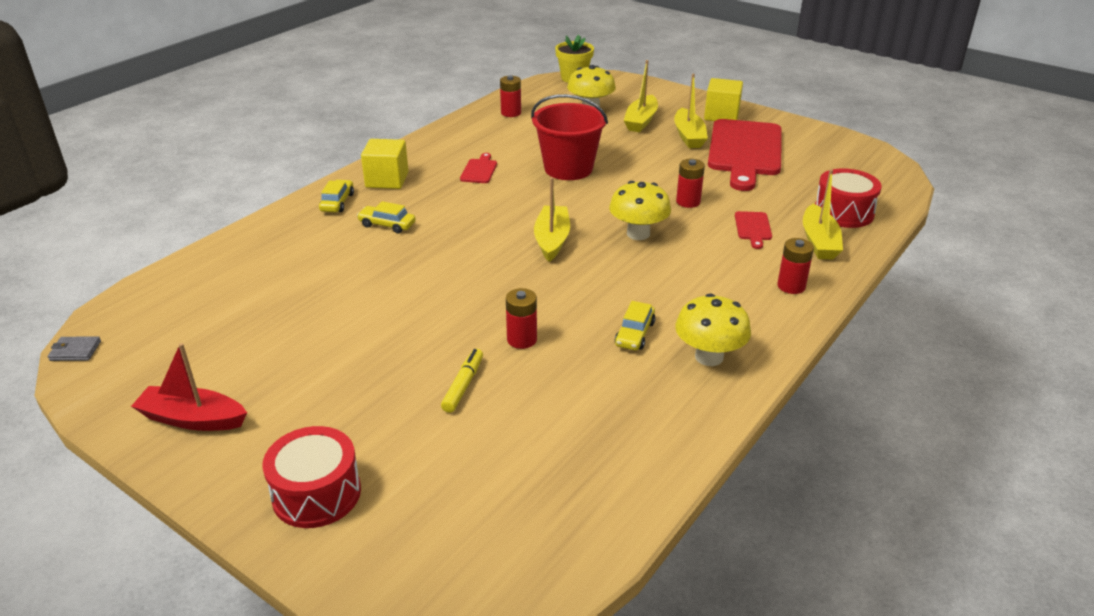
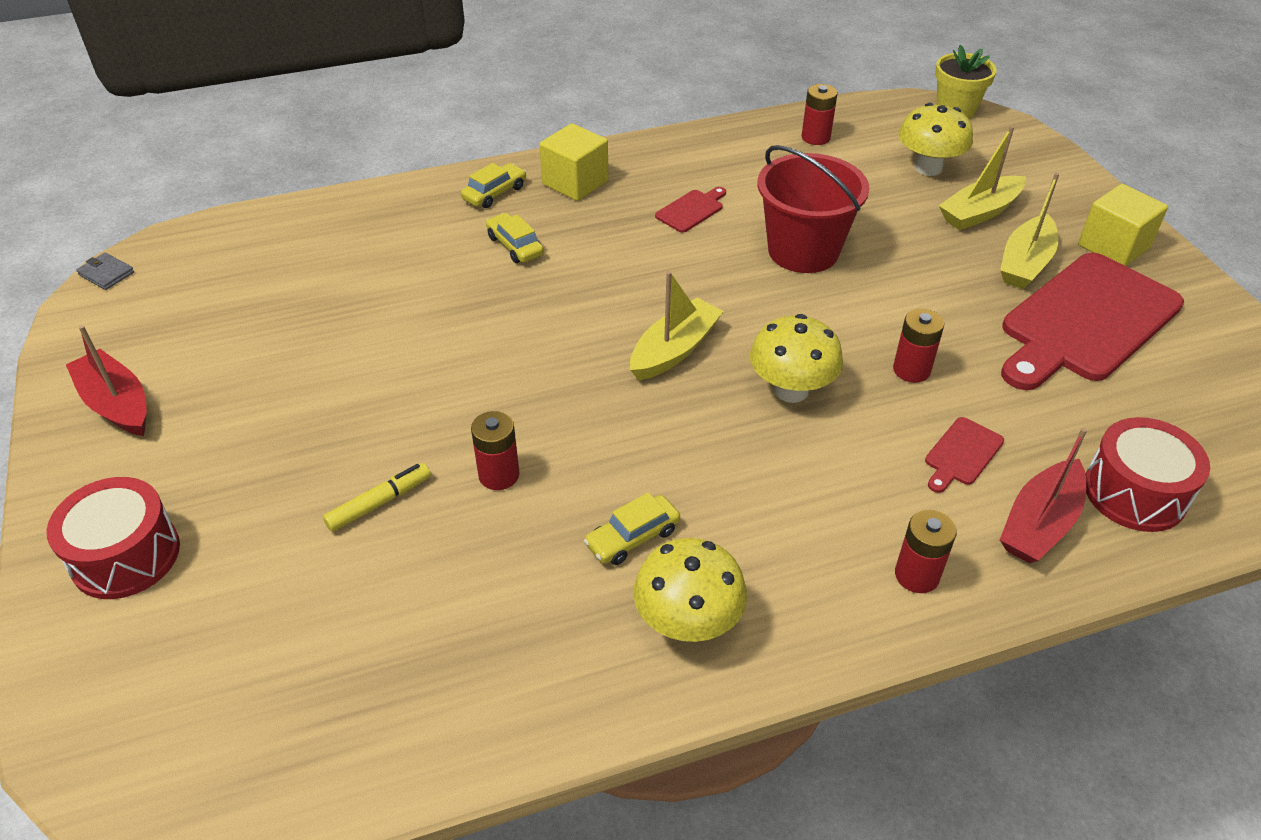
camera: 35 degrees right, 10 degrees up
(819, 242) = (1039, 524): yellow boat -> red boat

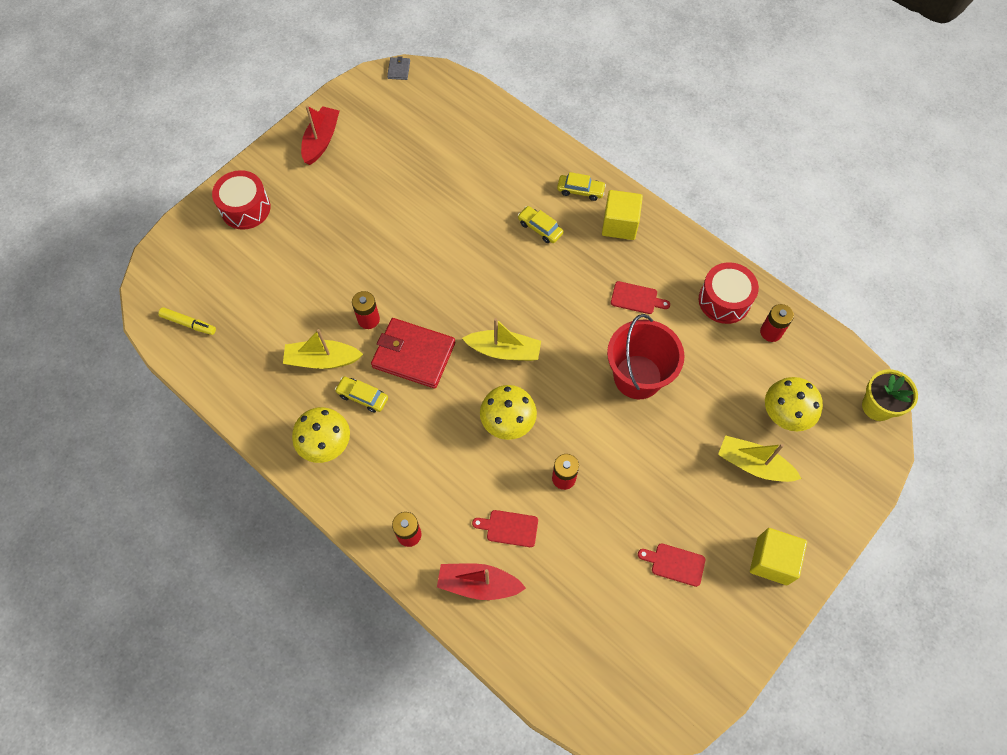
camera: 60 degrees right, 20 degrees up
(379, 503) = (324, 281): yellow marker -> yellow marker (189, 324)
(515, 246) = (540, 228): yellow car -> yellow car turned 75 degrees counterclockwise
(606, 446) = (414, 355): none -> red wallet
(1025, 263) = (713, 510): yellow boat -> yellow boat (322, 360)
(1086, 321) = (675, 564): red cutting board -> red cutting board, size x0.41
(1134, 492) = (532, 629): red drum -> red drum (724, 300)

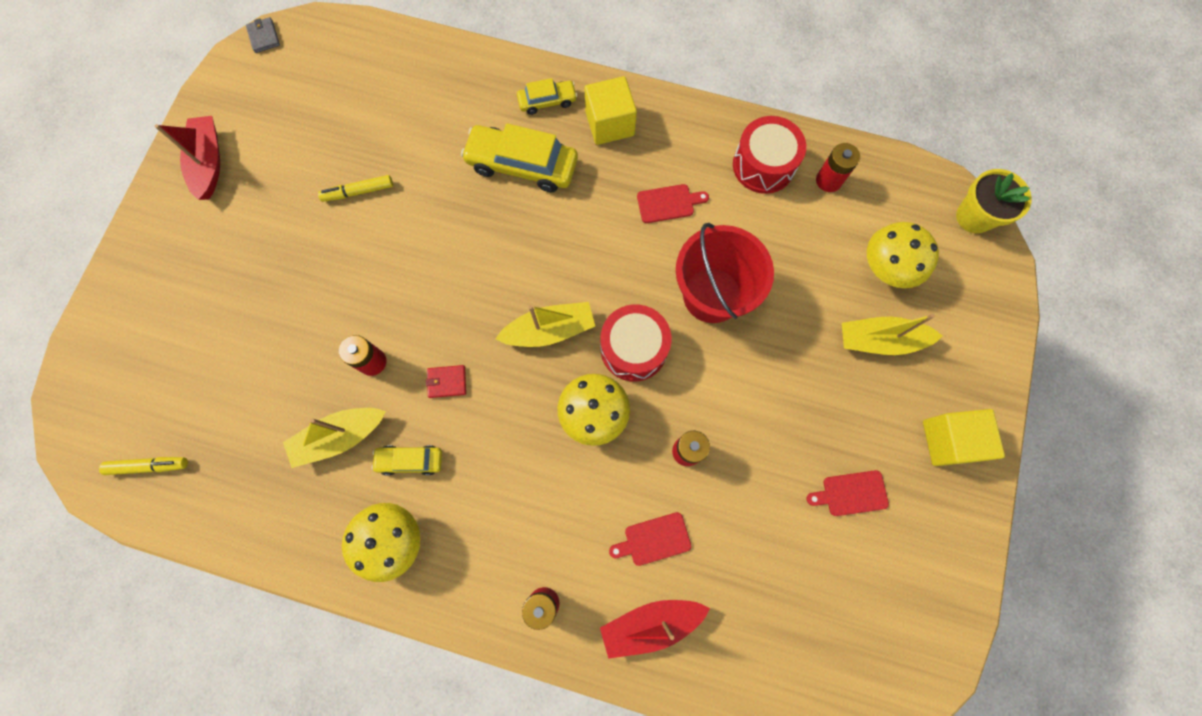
camera: 25 degrees left, 10 degrees up
(245, 208) = (152, 287): red drum -> red drum (633, 348)
(414, 200) = (358, 192): none -> yellow marker
(414, 355) = (447, 382): red wallet -> red wallet, size x0.42
(540, 228) = (522, 165): yellow car -> yellow car, size x1.84

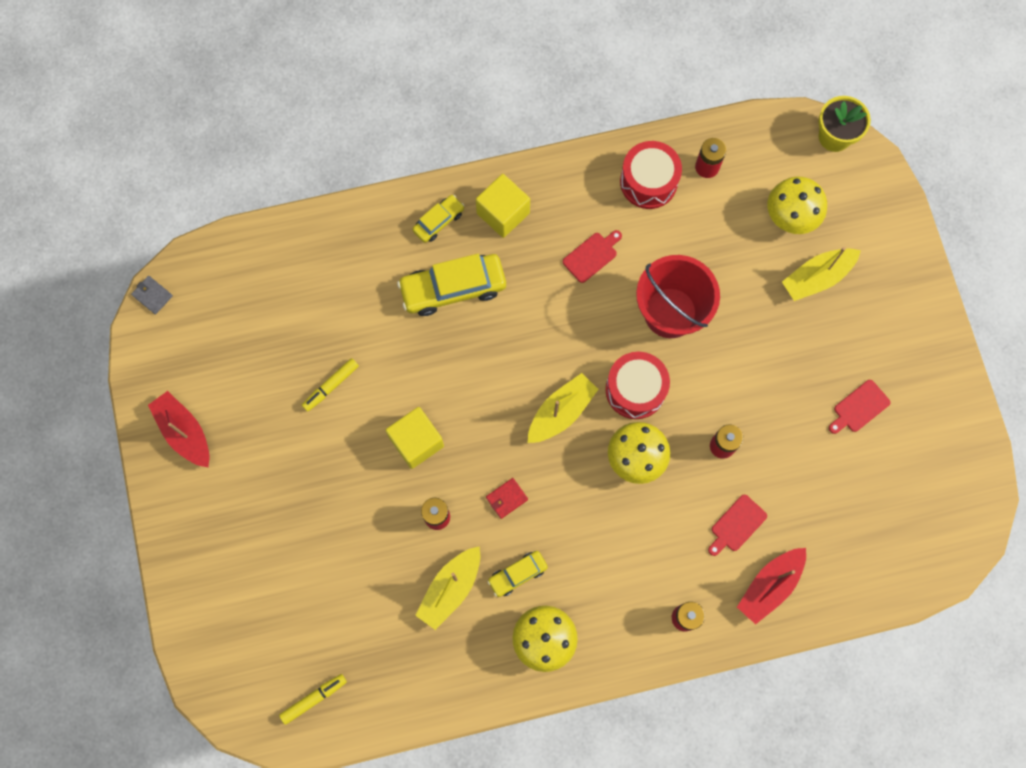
camera: 30 degrees left, 0 degrees up
(949, 440) = (907, 327): yellow cube -> yellow cube (416, 442)

